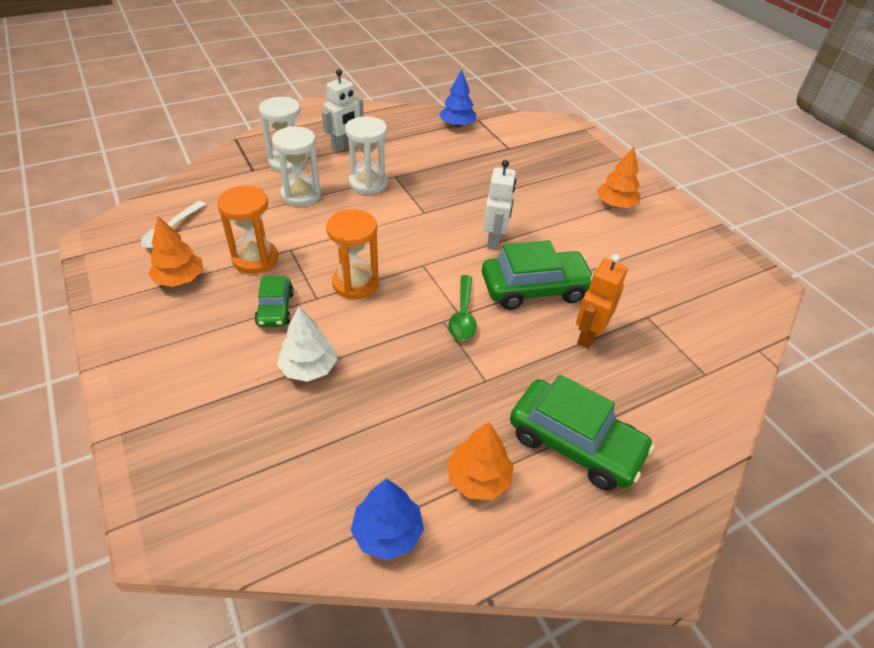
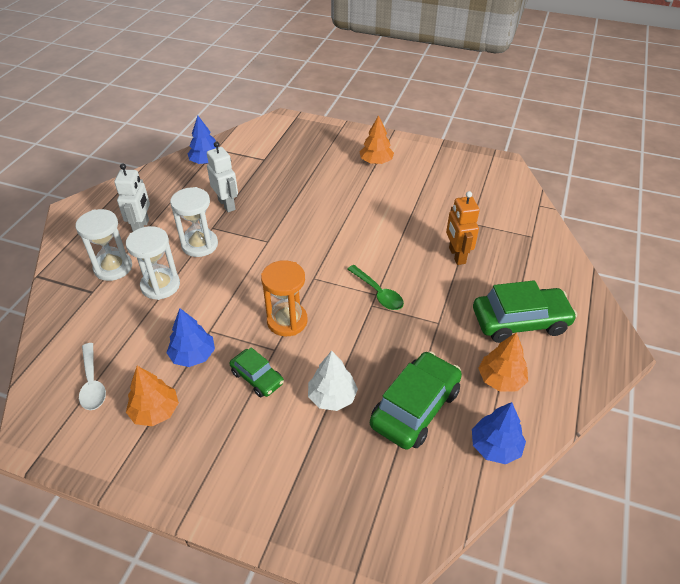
camera: 40 degrees left, 0 degrees up
(255, 259) = (193, 355): orange hourglass -> blue tree
(494, 240) = (336, 231): white robot -> white robot (227, 204)
(534, 288) = (396, 247): green car -> green car (415, 408)

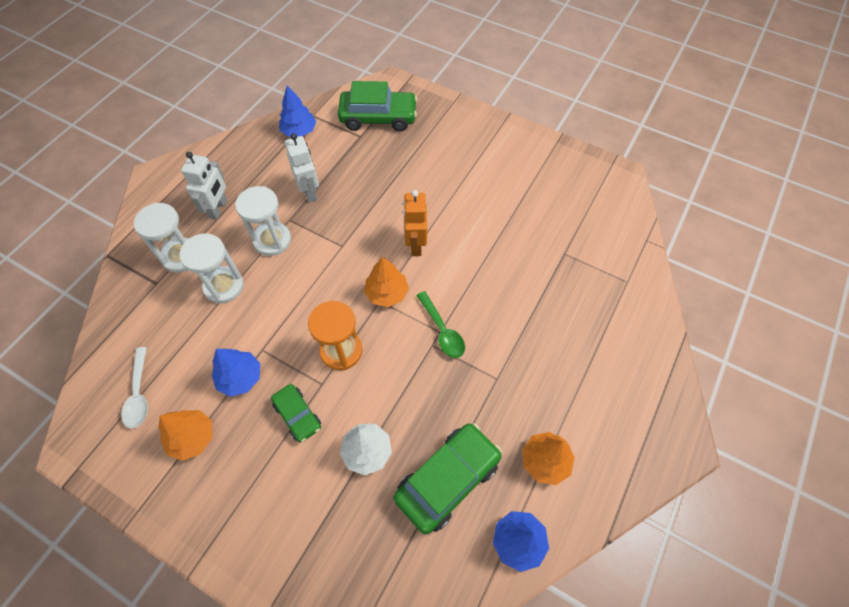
camera: 10 degrees right, 15 degrees up
(376, 162) = (479, 155): orange tree -> orange tree (387, 293)
(456, 255) = (537, 295): orange robot -> orange robot (415, 245)
(520, 321) = (584, 391): green car -> green car (378, 117)

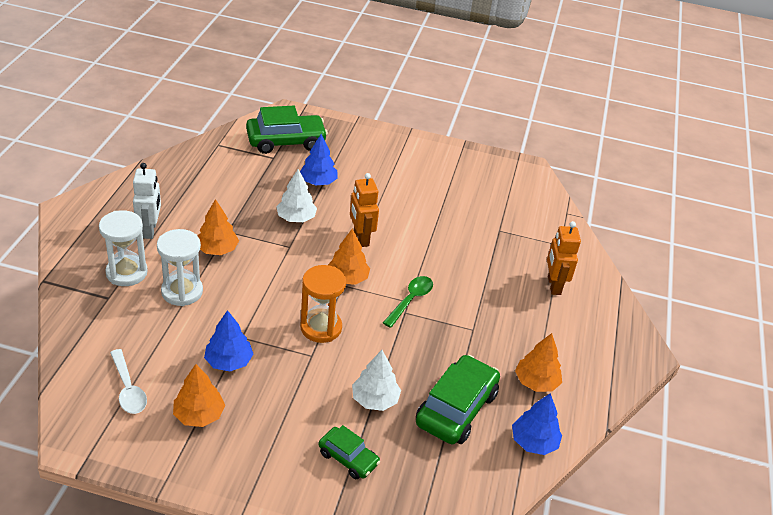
camera: 20 degrees left, 20 degrees down
(272, 240) = (217, 249): white hourglass -> orange tree
(297, 415) = (298, 382): green car -> green car (348, 458)
(299, 131) = (209, 158): blue tree -> blue tree (318, 182)
(309, 192) = (240, 207): white robot -> none
(359, 212) = (296, 218): none -> white tree
(442, 330) = (410, 300): green spoon -> green spoon turned 105 degrees counterclockwise
(603, 334) = (553, 285): none -> orange robot

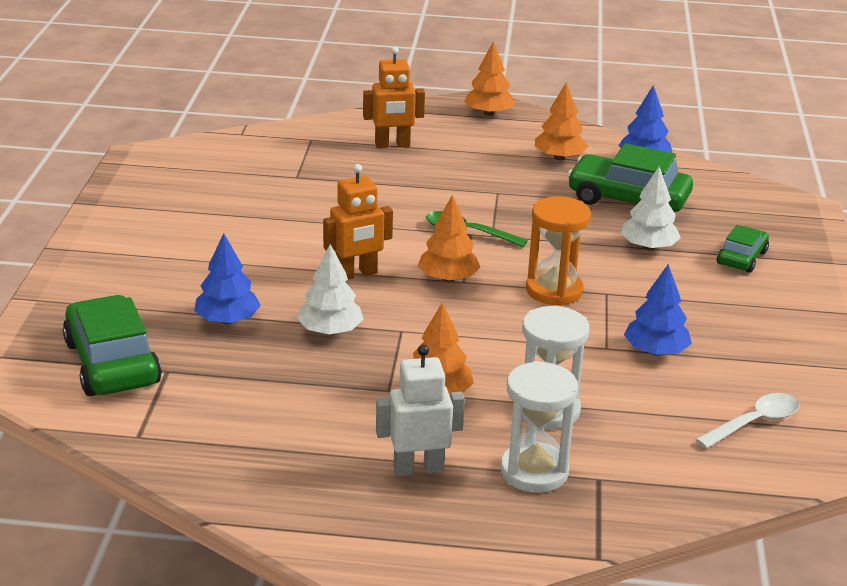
camera: 95 degrees left, 10 degrees down
(199, 415) = (755, 361): orange tree -> orange tree (488, 113)

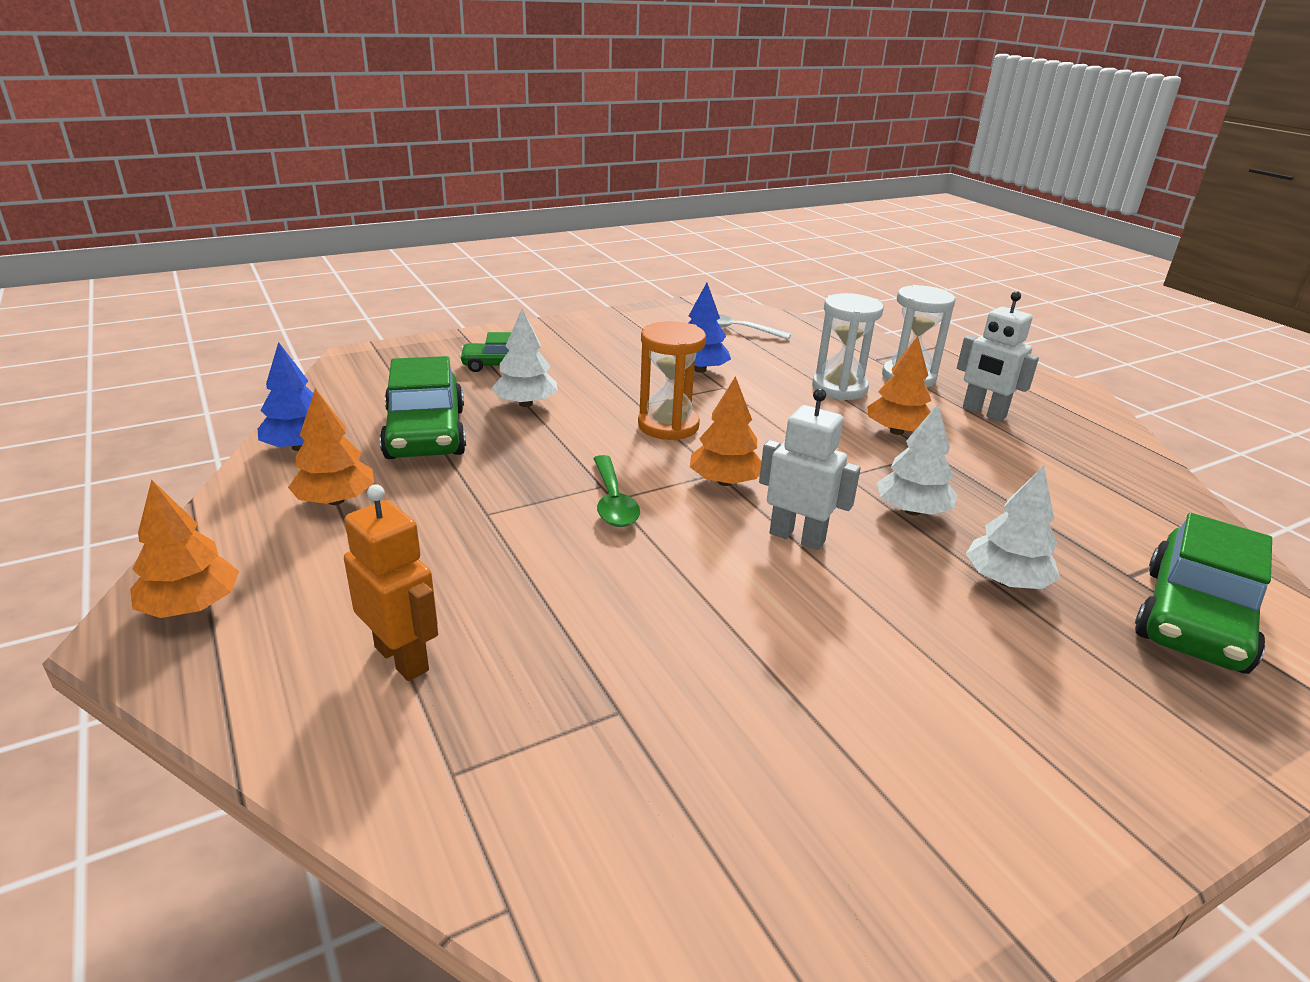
camera: 125 degrees left, 0 degrees up
(227, 320) = (1005, 581): blue tree -> white tree
(356, 274) = (797, 537): orange robot -> white robot

